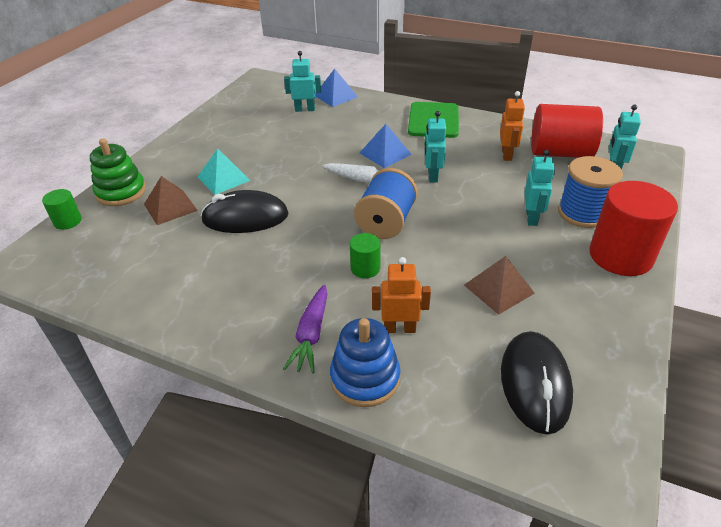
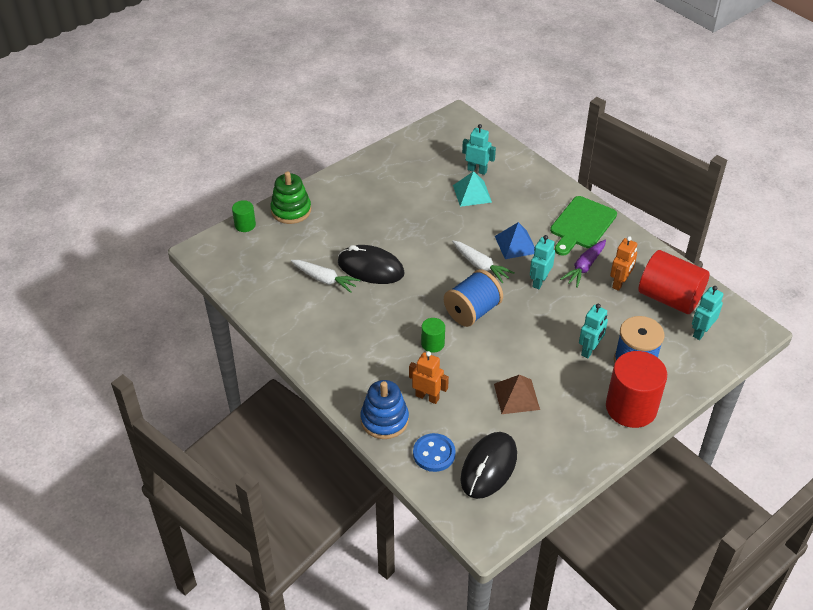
camera: 25 degrees right, 5 degrees up
(170, 207) = (321, 238): brown pyramid -> none
(196, 245) = (325, 279): none -> white carrot
(223, 178) = (372, 224): turquoise pyramid -> turquoise pyramid (472, 193)
(311, 335) = (367, 378): purple carrot -> purple carrot (584, 267)
(336, 96) = (514, 163): blue pyramid -> none
(457, 396) = (434, 454): none -> blue button

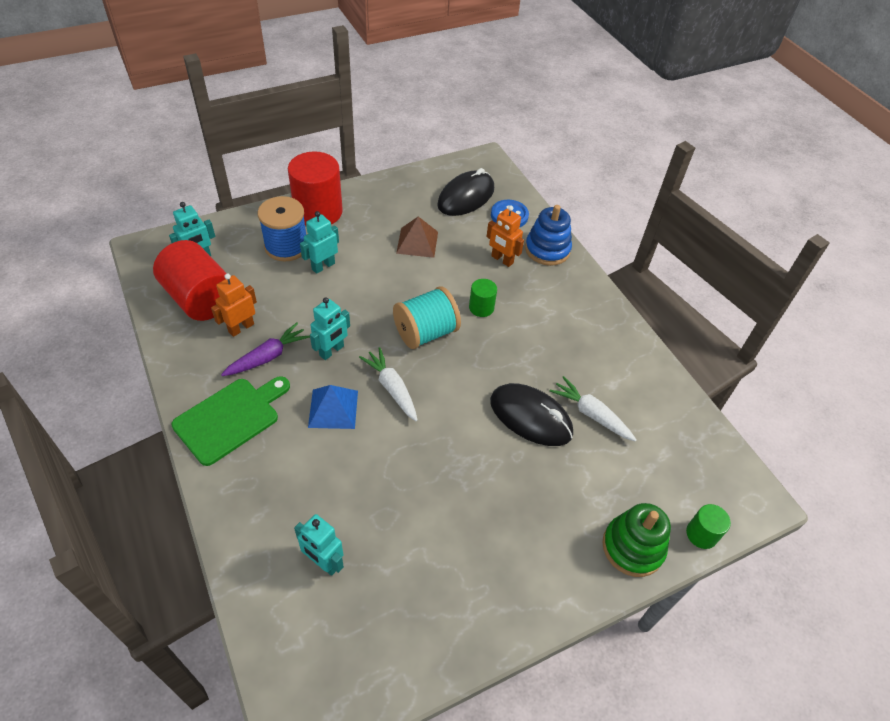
camera: 170 degrees left, 5 degrees up
(472, 193) = (352, 513): turquoise pyramid -> none
(472, 311) = (425, 333): blue spool -> turquoise spool

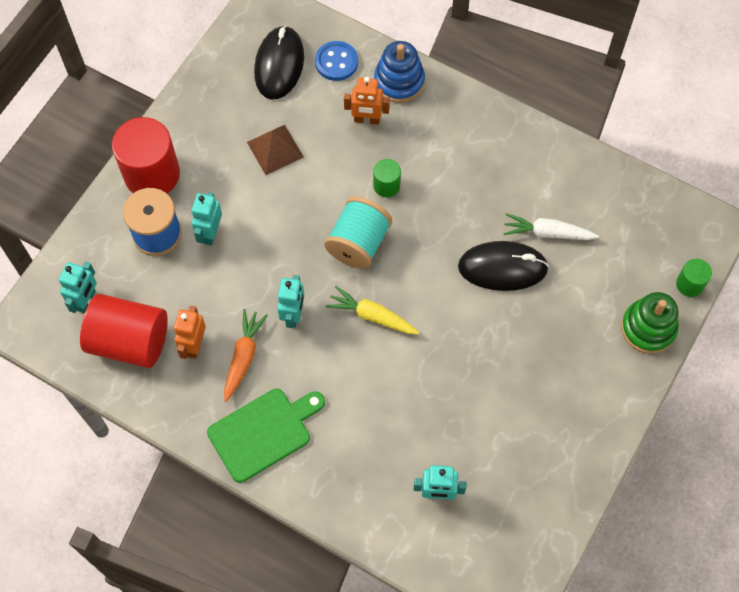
camera: 30 degrees left, 15 degrees up
(230, 418) = (263, 432): green cutting board -> green cutting board turned 45 degrees clockwise
(268, 356) = (243, 357): purple carrot -> orange carrot
(333, 408) = (340, 367): blue pyramid -> none
(391, 388) = (372, 316): white carrot -> yellow carrot

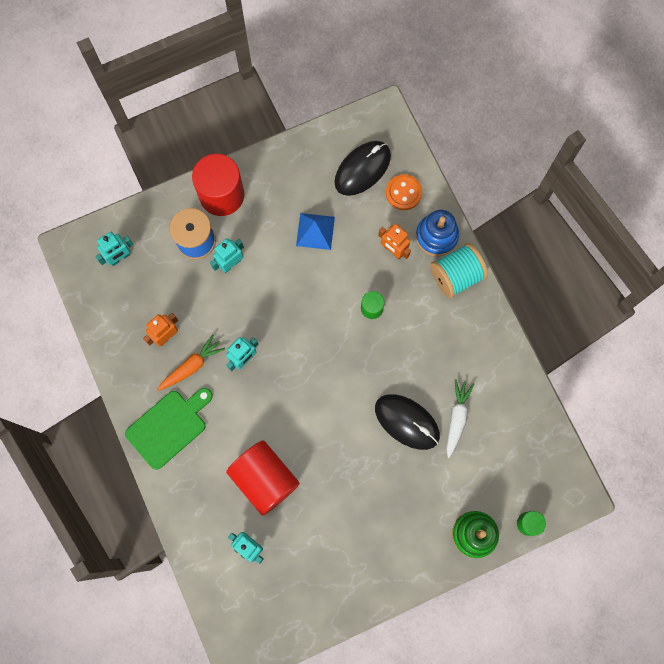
camera: 35 degrees right, 10 degrees up
(129, 341) = (128, 305): red cylinder -> red cylinder (264, 479)
(263, 432) = (169, 426): green cutting board -> green cutting board turned 45 degrees counterclockwise
(275, 149) = (315, 231): brown pyramid -> blue pyramid
(336, 62) = (403, 193): blue button -> orange button
(358, 243) = (322, 337): turquoise spool -> turquoise spool (456, 276)
(372, 316) = (294, 395): yellow carrot -> none
(547, 233) = (457, 418): white carrot -> white carrot turned 60 degrees clockwise

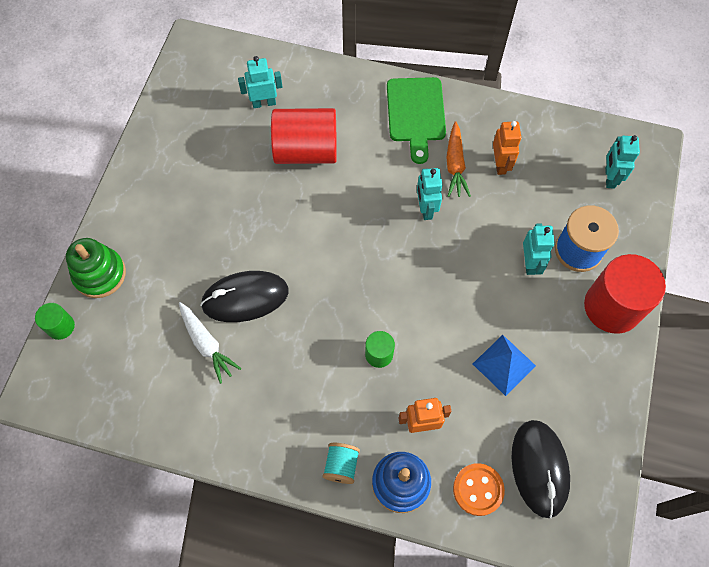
camera: 130 degrees right, 10 degrees down
(456, 276) = (341, 465): turquoise spool -> turquoise spool, size x0.58

